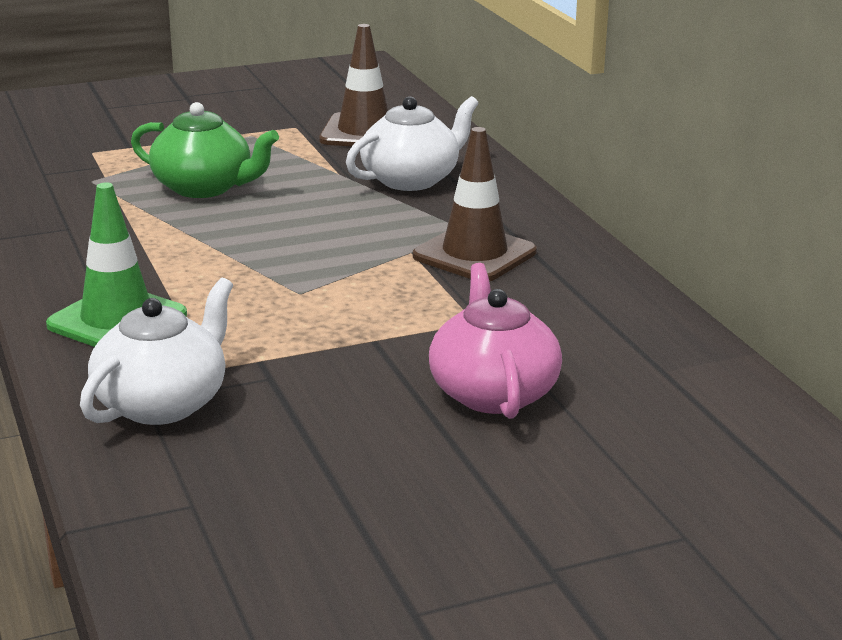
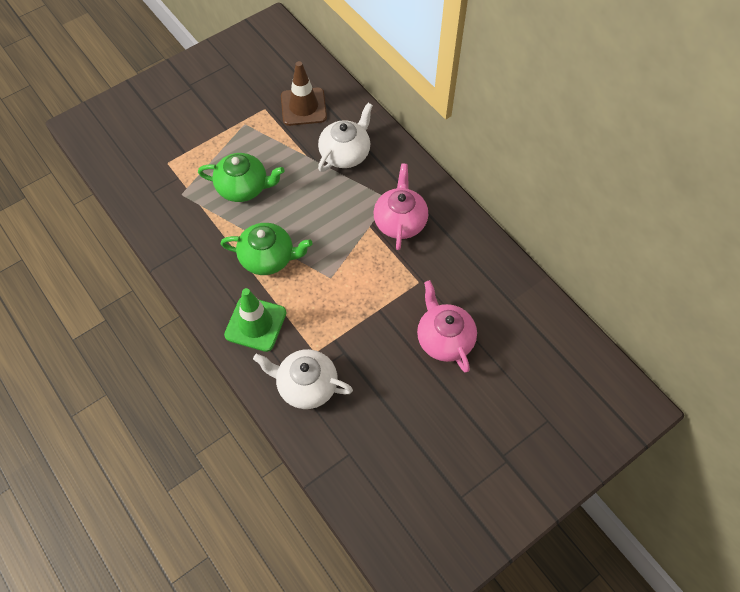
camera: 15 degrees left, 35 degrees up
(163, 403) = (306, 385): white teapot -> white teapot turned 90 degrees counterclockwise
(196, 257) = (268, 258): none -> green teapot
(474, 254) = (400, 221): brown traffic cone -> pink teapot

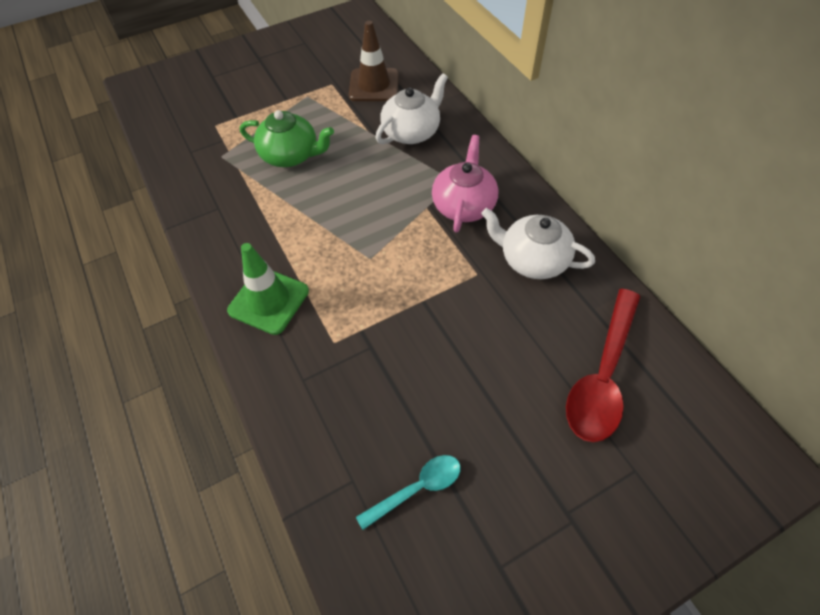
camera: 10 degrees right, 5 degrees down
(268, 258) = (301, 229): green teapot -> none
(306, 385) = (314, 382): white teapot -> white teapot (532, 259)
(396, 453) = (417, 488): none -> turquoise spoon
(444, 338) = (501, 345): pink teapot -> none
(521, 354) = (602, 375): none -> red spoon

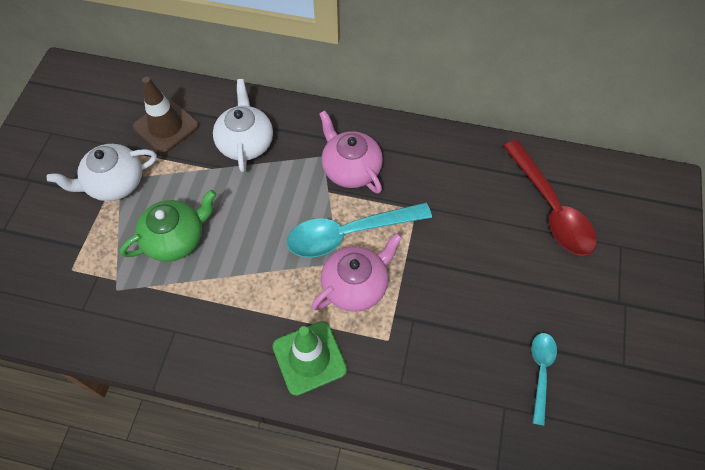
camera: 50 degrees left, 5 degrees up
(362, 285) = (356, 285): none -> pink teapot
(403, 247) = (349, 234): none -> turquoise spoon
(532, 259) = (435, 170): white teapot -> white teapot (114, 183)

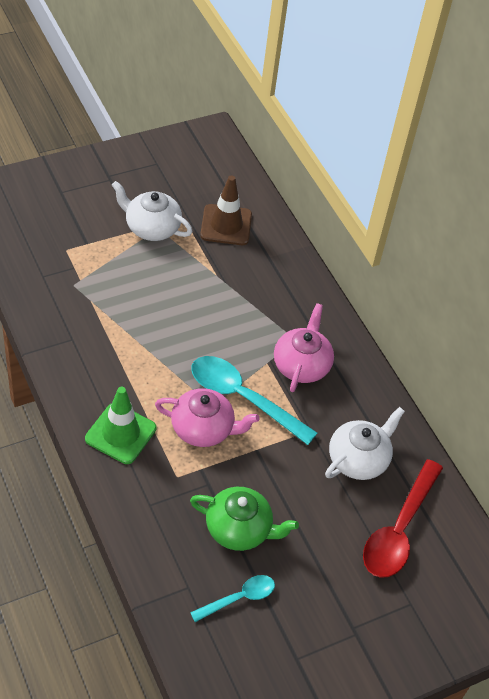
camera: 45 degrees right, 10 degrees down
(176, 238) = (141, 293): green teapot -> green teapot (239, 529)
(246, 142) = (260, 282): white teapot -> white teapot (358, 459)

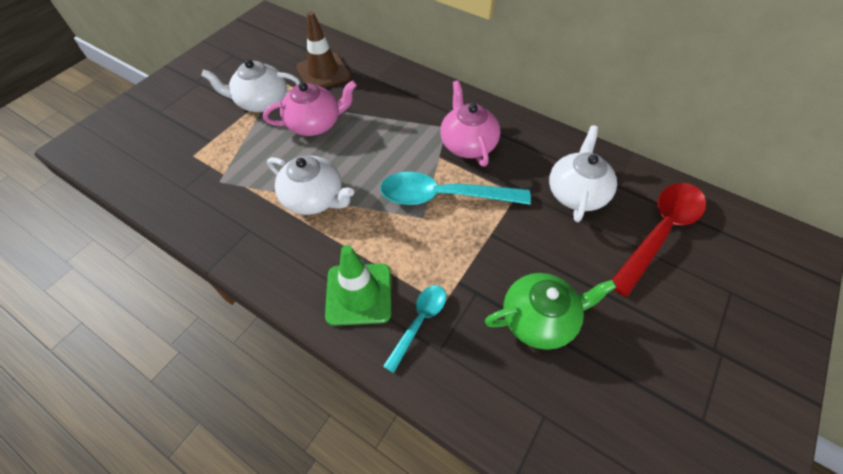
camera: 25 degrees left, 5 degrees up
(138, 341) = (314, 198): none -> white teapot
(203, 429) = (432, 243): pink teapot -> pink teapot (315, 124)
(239, 598) = (599, 393): turquoise spoon -> turquoise spoon (419, 322)
(399, 529) = (659, 232): red spoon -> red spoon turned 135 degrees counterclockwise

